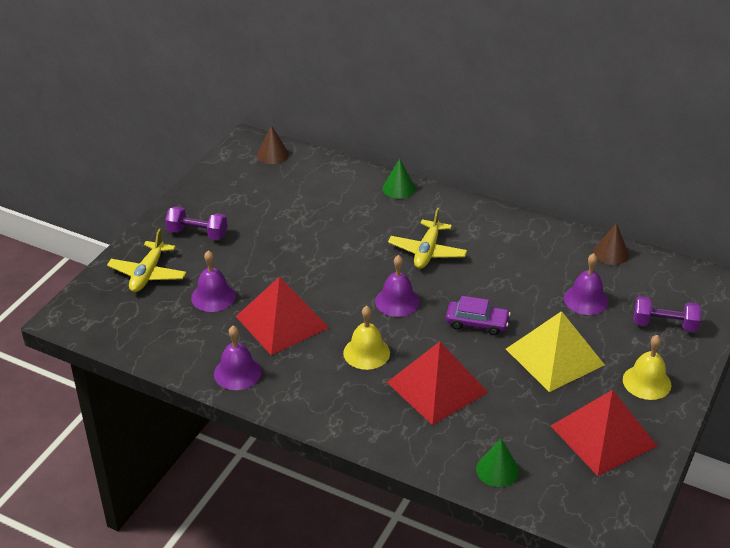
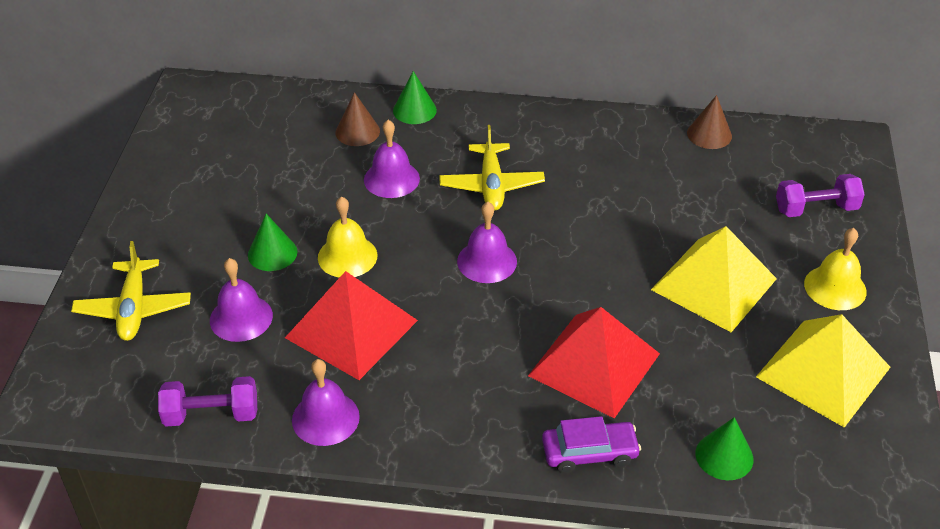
camera: 20 degrees left, 5 degrees up
(197, 233) = (177, 233): purple dumbbell -> purple dumbbell (211, 415)
(253, 261) = (272, 253): none -> green cone
(273, 154) = (229, 101): brown cone -> brown cone (357, 131)
(366, 353) = (482, 342): yellow bell -> yellow bell (347, 256)
(477, 323) = (599, 264): purple car -> purple car (589, 452)
(586, 300) = (711, 200): purple bell -> purple bell (391, 179)
(603, 435) = (823, 372): red pyramid -> yellow pyramid

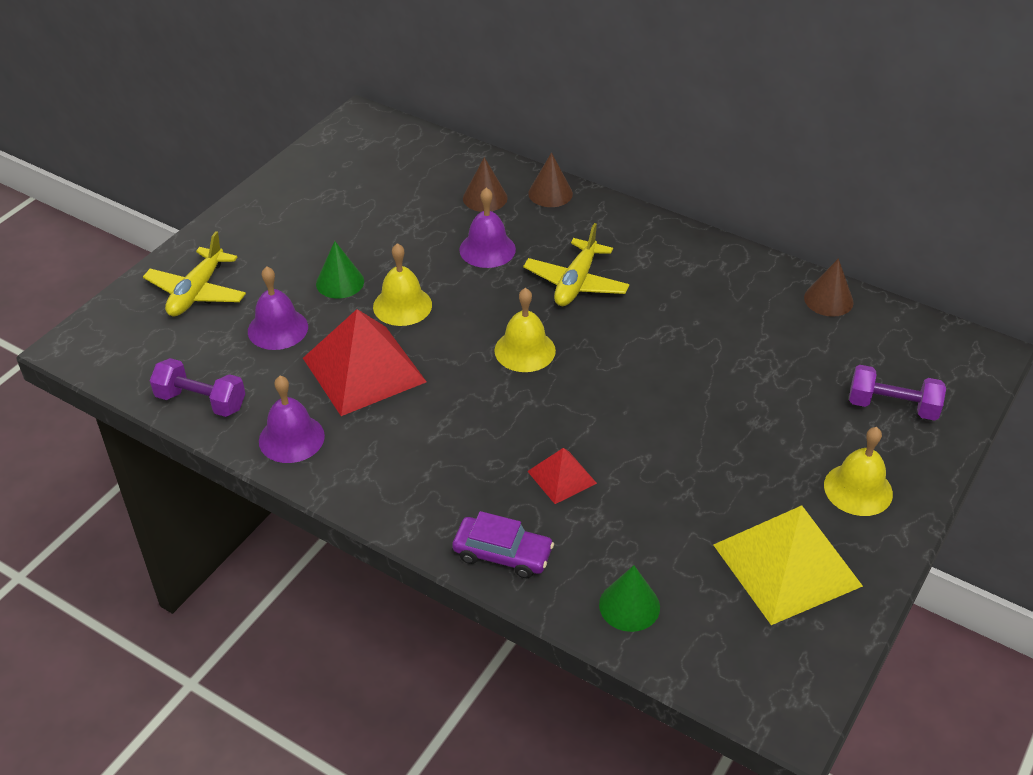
camera: 25 degrees right, 0 degrees up
(414, 110) = (550, 193): green cone -> brown cone
(487, 261) = (525, 350): purple bell -> yellow bell
(594, 364) = (562, 477): red pyramid -> red pyramid, size x0.50
(714, 284) = (732, 444): yellow pyramid -> none

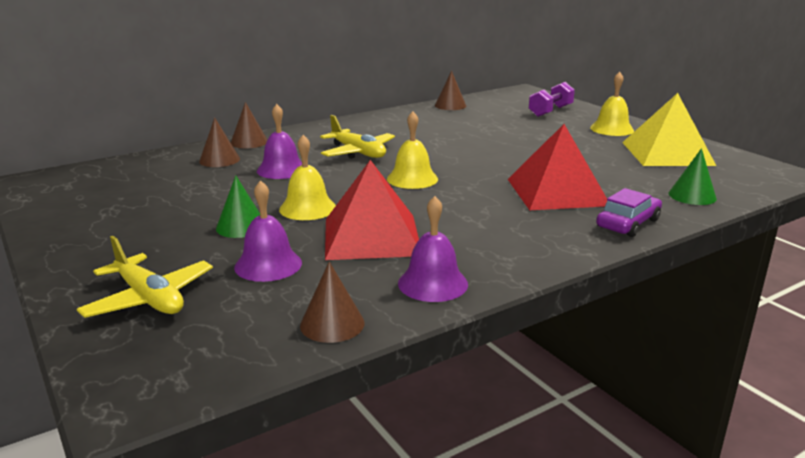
camera: 65 degrees left, 20 degrees down
(201, 401) = (332, 324): purple dumbbell -> brown cone
(562, 477) = (557, 192): red pyramid -> red pyramid, size x2.00

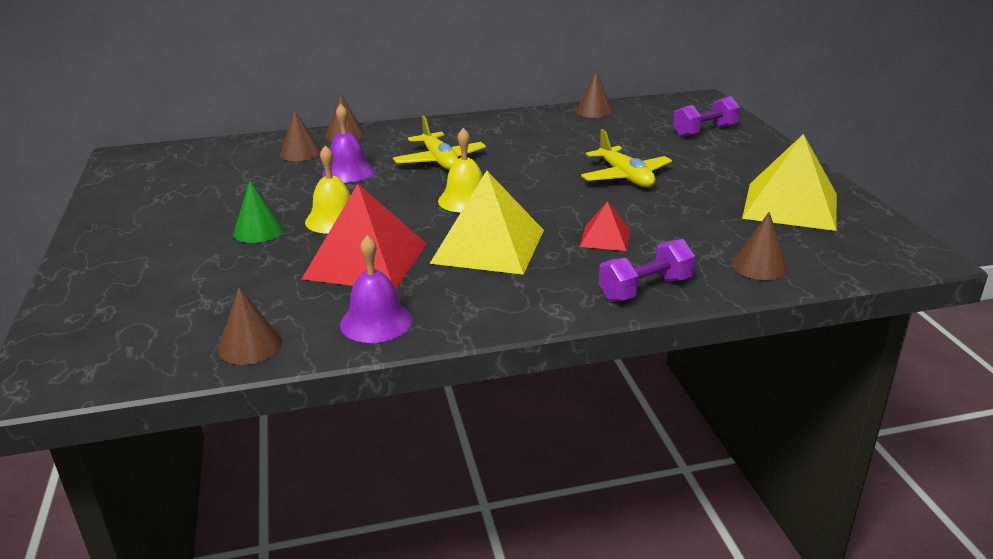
camera: 20 degrees right, 5 degrees up
(149, 298) = (126, 291): yellow plane -> yellow plane (625, 177)
(268, 265) = (248, 275): purple bell -> none
(468, 210) = (488, 246): none -> yellow pyramid
(557, 192) = (605, 238): red pyramid -> red pyramid, size x0.50
(612, 129) = (756, 164): yellow bell -> none
(628, 223) = (645, 289): purple car -> purple dumbbell
(692, 196) = (760, 266): green cone -> brown cone

